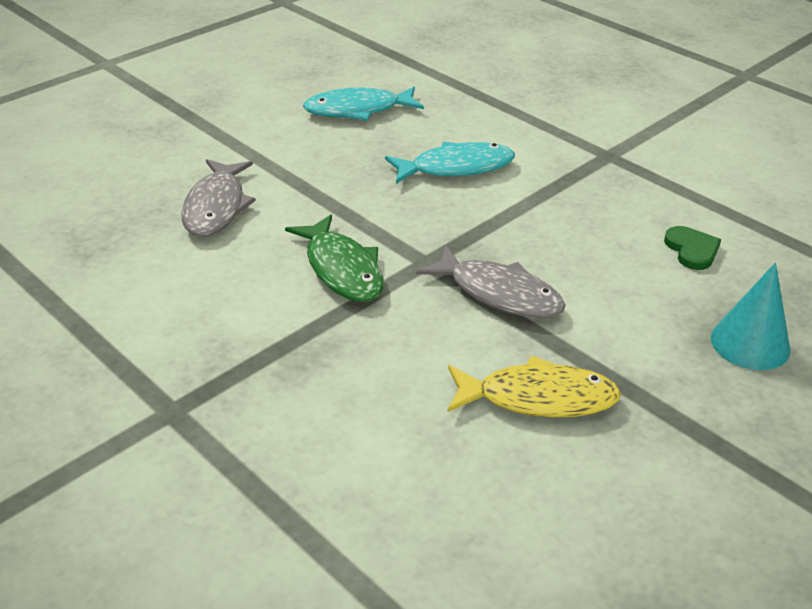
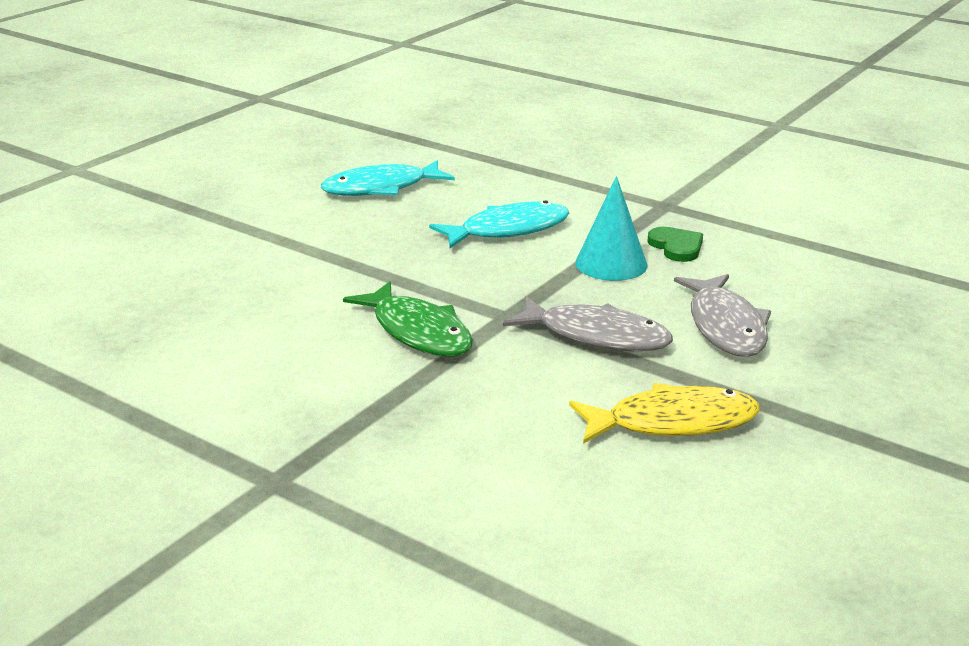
camera: 10 degrees left, 10 degrees down
(216, 207) = (254, 289): grey fish -> grey fish (725, 326)
(692, 250) = (781, 278): green heart -> green heart (676, 247)
(750, 343) = (870, 351): turquoise cone -> turquoise cone (611, 264)

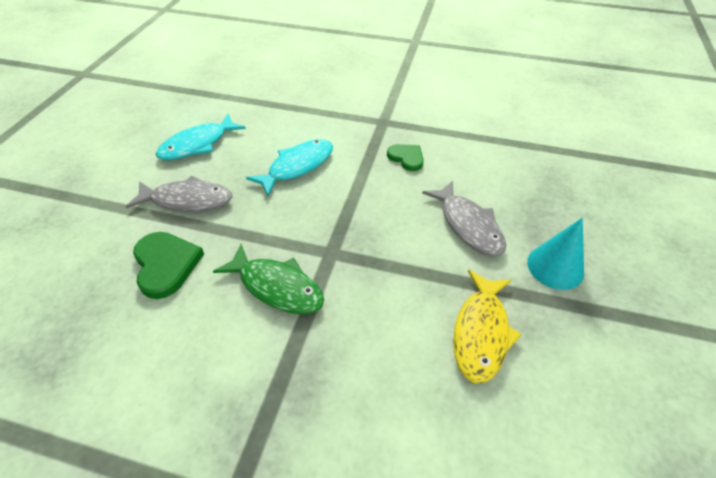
camera: 20 degrees left, 20 degrees up
(288, 288) = (166, 265): none -> green heart
(596, 336) = (396, 257): grey fish -> grey fish (187, 200)
(611, 264) = (375, 183): turquoise cone -> turquoise cone (555, 267)
(672, 422) = (481, 332): yellow fish -> yellow fish turned 135 degrees clockwise

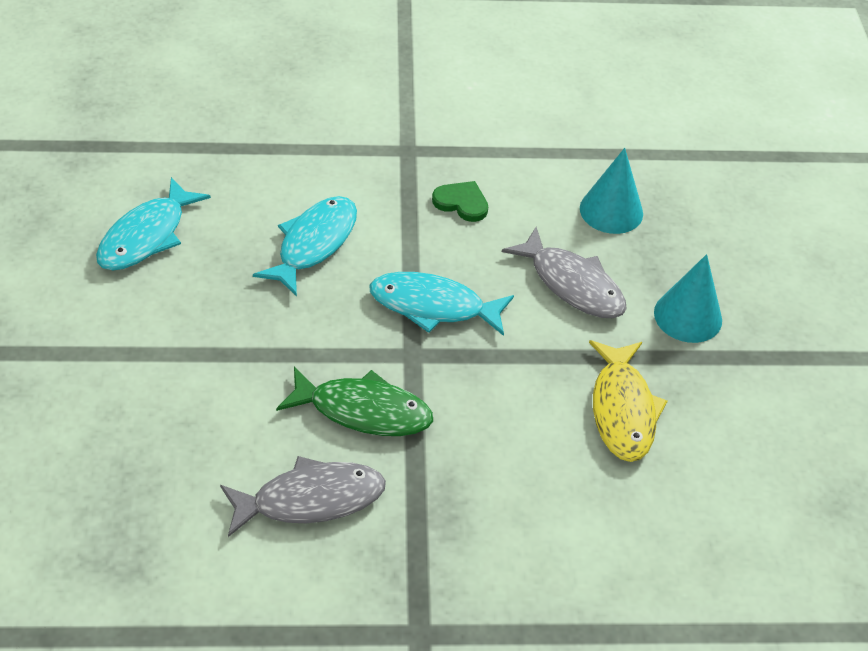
camera: 20 degrees left, 0 degrees up
(166, 265) = (203, 415): green heart -> none
(187, 200) = (181, 323): grey fish -> grey fish (310, 499)
(360, 221) = (433, 306): none -> turquoise fish
(512, 180) = (611, 211): none -> turquoise cone

